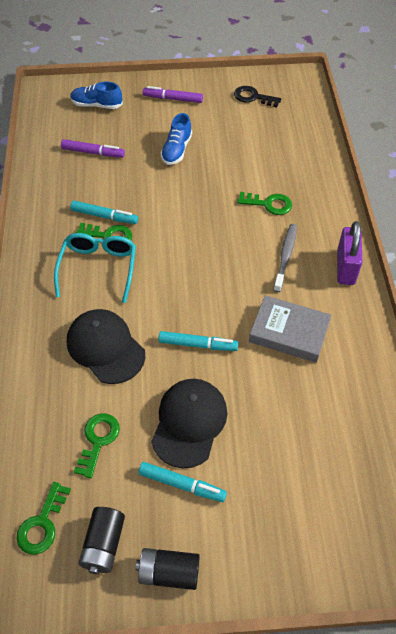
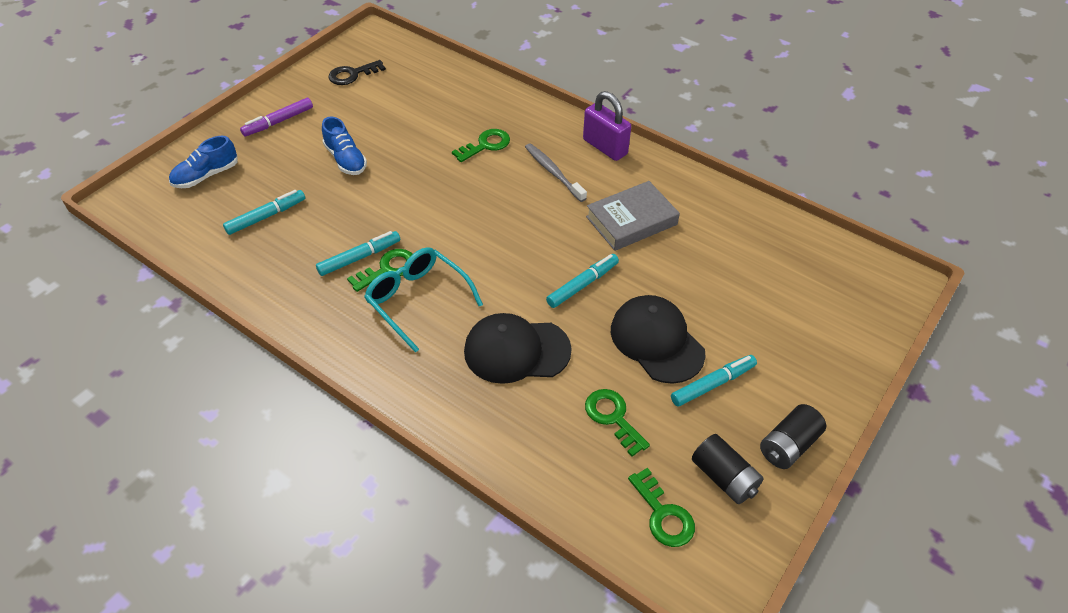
camera: 50 degrees left, 5 degrees down
(93, 153) = (266, 216): purple marker -> turquoise marker

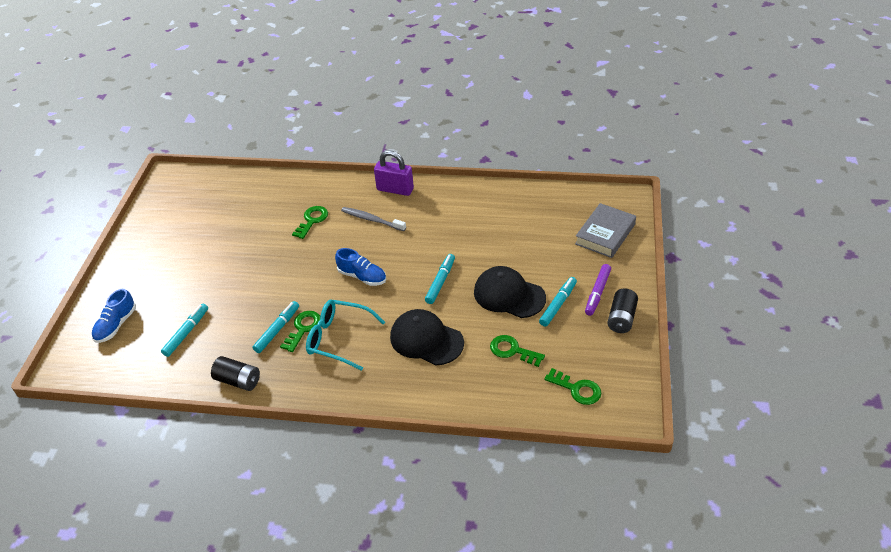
camera: 25 degrees left, 5 degrees down
(278, 122) = (143, 265): purple marker -> purple marker (597, 293)
(346, 159) = (216, 270): blue shoe -> blue shoe (362, 276)
(352, 75) = (175, 210): black key -> none
(516, 350) = (426, 340): black cap -> black cap turned 60 degrees clockwise
(631, 220) = (444, 229): grey book -> grey book (605, 234)
(724, 477) = (597, 353): black battery -> black battery (238, 381)

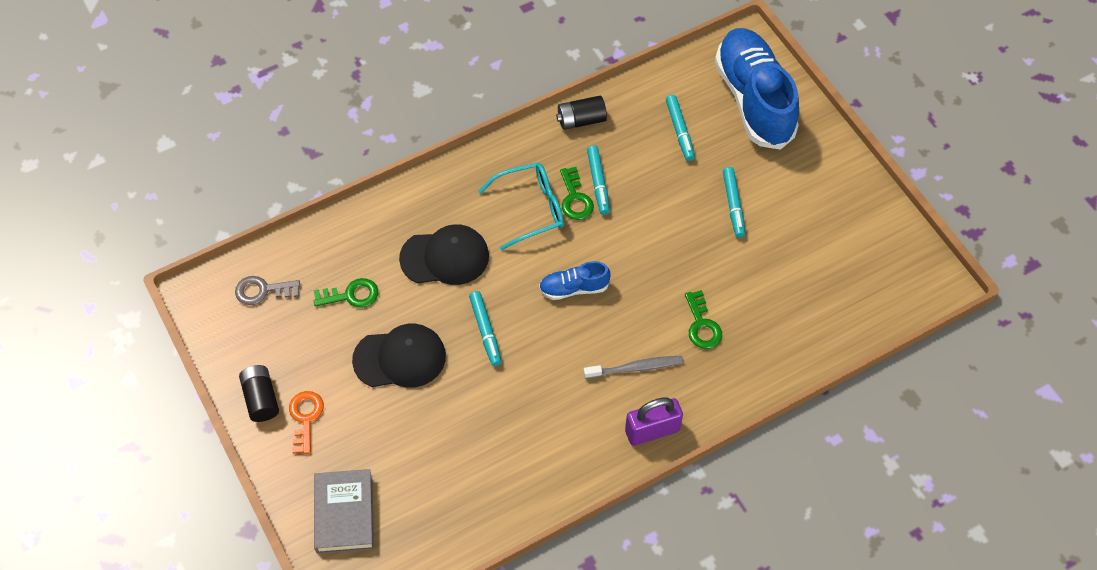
camera: 140 degrees right, 15 degrees up
(116, 325) = (753, 99): blue shoe -> blue shoe, size x2.18
(558, 304) = (339, 377): turquoise marker -> turquoise marker (733, 205)
(577, 389) = (262, 291): green key -> grey key
(597, 293) = (305, 418): purple marker -> orange key

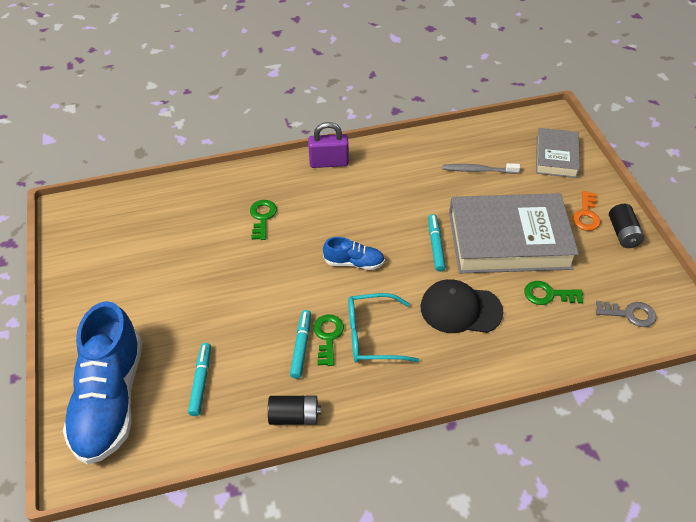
camera: 165 degrees left, 10 degrees down
(400, 358) = (509, 240): black cap -> grey book
(635, 368) = (325, 200): grey toothbrush -> grey toothbrush (478, 170)
(733, 205) = (189, 301): turquoise marker -> none

